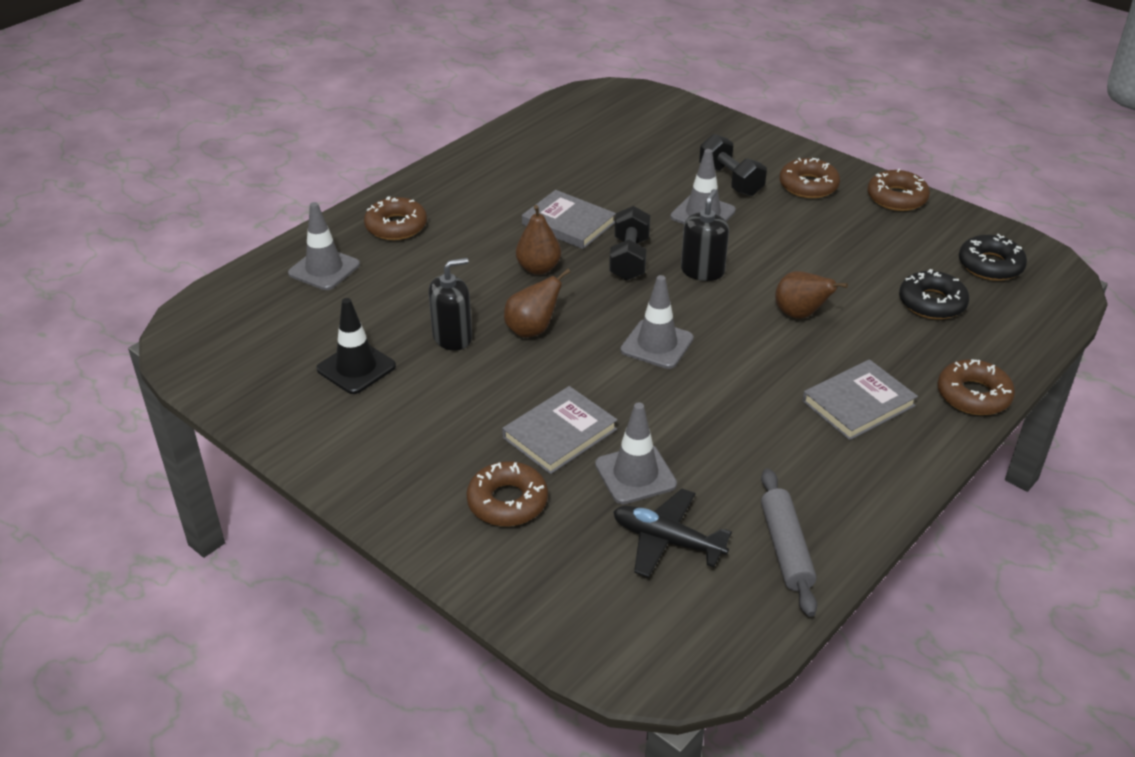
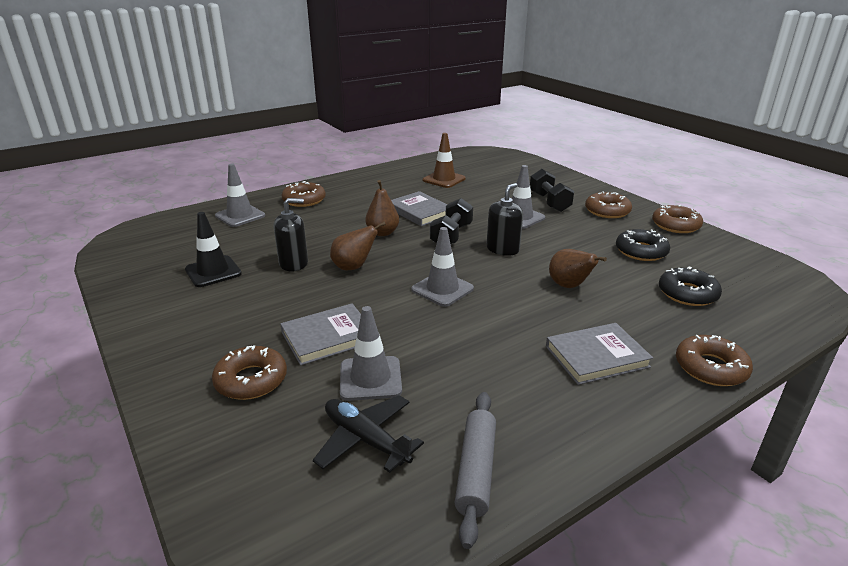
camera: 15 degrees right, 10 degrees down
(572, 157) = (444, 179): none -> brown traffic cone
(990, 265) = (747, 275): black donut -> black donut (641, 251)

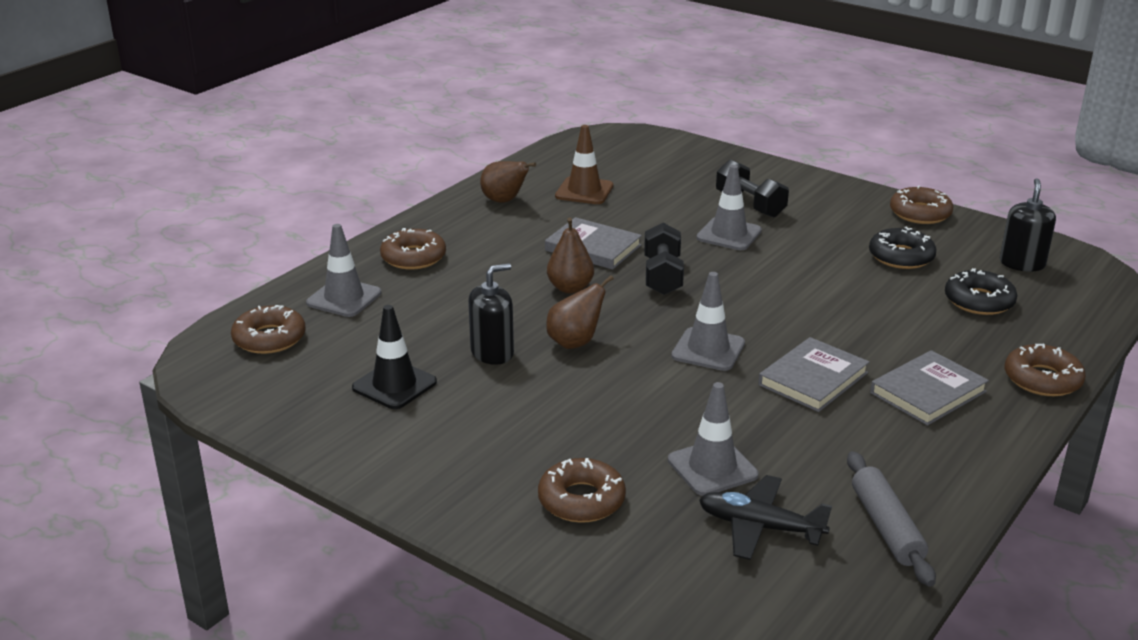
camera: 20 degrees left, 0 degrees up
(328, 337) = (624, 434): grey book -> grey book (813, 379)
(503, 249) = (740, 283): black soap dispenser -> black soap dispenser (1022, 264)
(569, 286) = (849, 317): brown pear -> brown pear (504, 201)
(607, 211) = (829, 206): brown donut -> brown donut (269, 338)

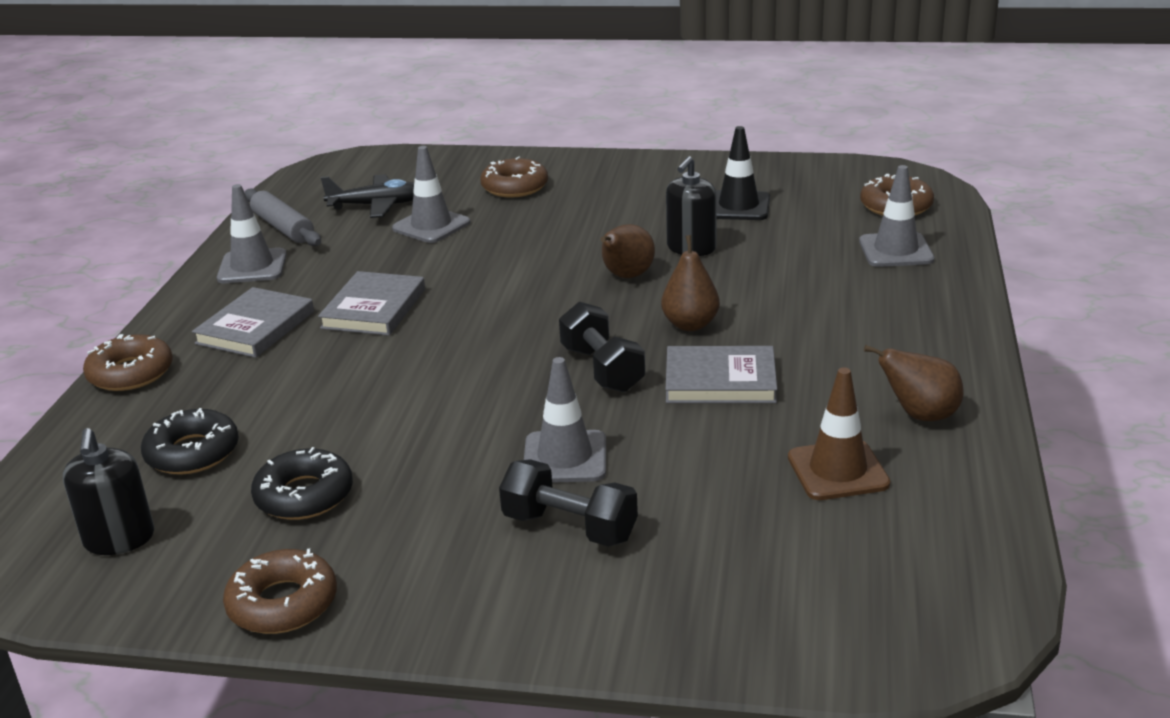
camera: 155 degrees right, 0 degrees up
(413, 257) = (902, 307): brown donut -> none
(708, 350) = (492, 306): grey traffic cone -> grey traffic cone (252, 267)

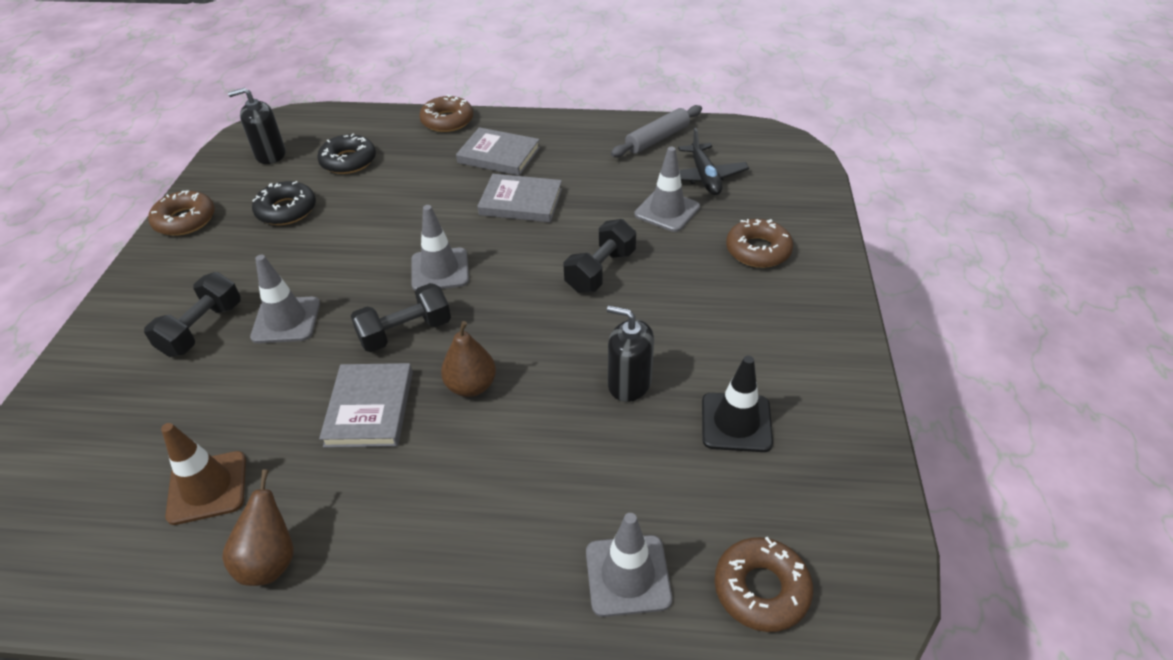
camera: 85 degrees right, 15 degrees up
(252, 267) = (591, 137): grey traffic cone -> grey traffic cone (440, 270)
(524, 261) = (600, 271): none -> black dumbbell
(626, 276) = (568, 338): brown pear -> none

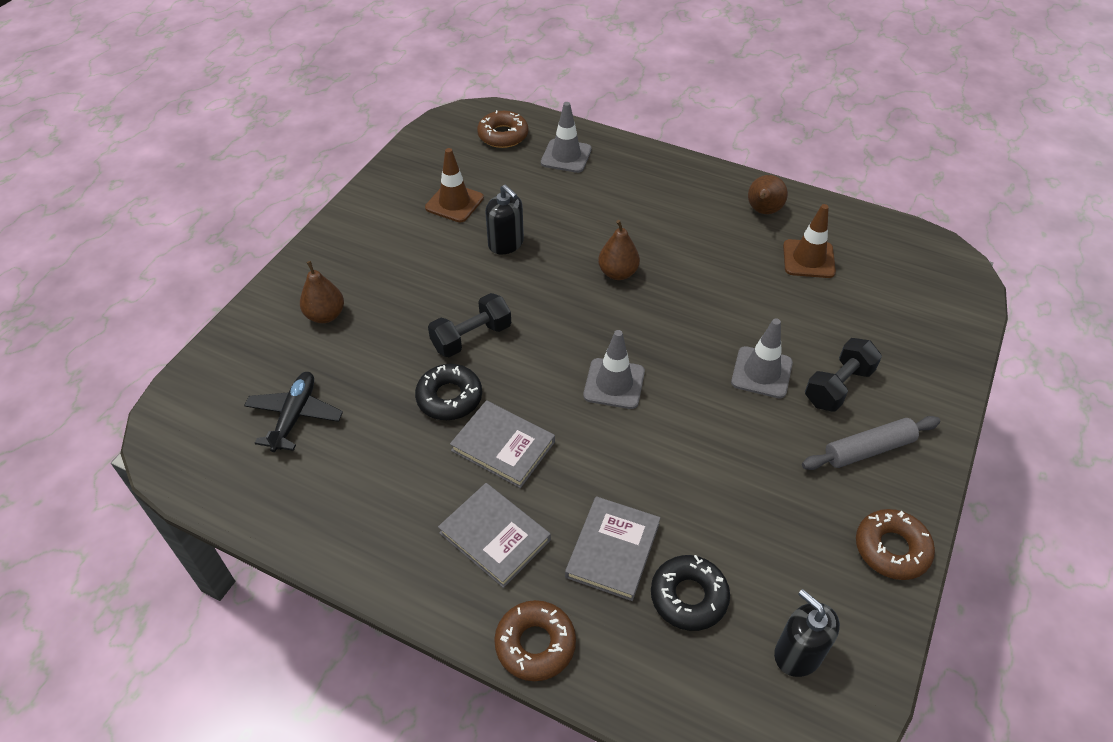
camera: 160 degrees left, 5 degrees up
(270, 155) = (798, 653): black soap dispenser -> black soap dispenser turned 135 degrees counterclockwise
(286, 210) = (769, 524): black donut -> black donut (449, 397)
(370, 408) = (695, 278): grey book -> grey book (612, 550)
(405, 332) = (658, 330): black dumbbell -> none
(657, 139) = (294, 497): grey rolling pin -> grey rolling pin (868, 449)
(667, 211) = (367, 384): grey traffic cone -> none
(736, 422) = (454, 203): black traffic cone -> brown traffic cone
(758, 250) = (325, 315): brown donut -> brown pear

